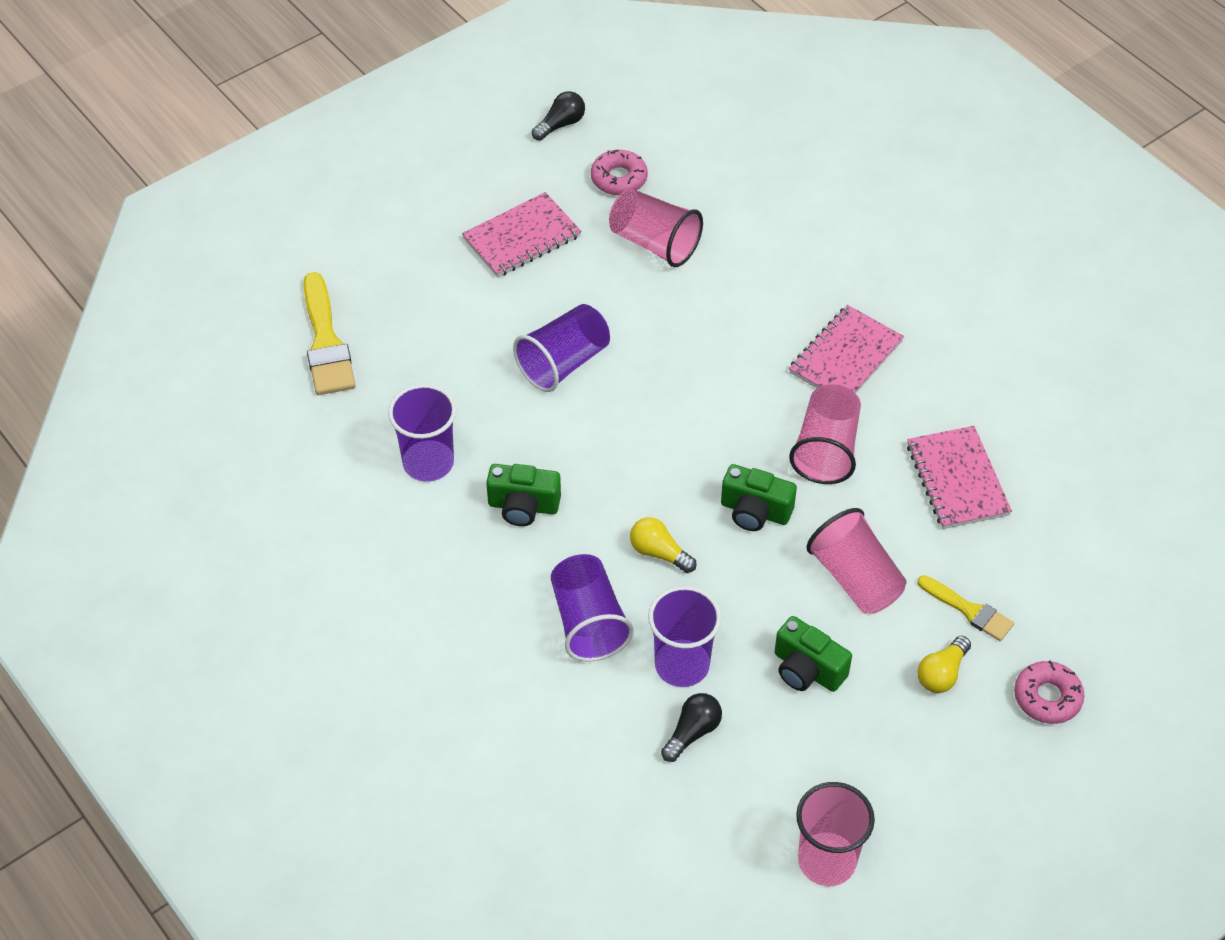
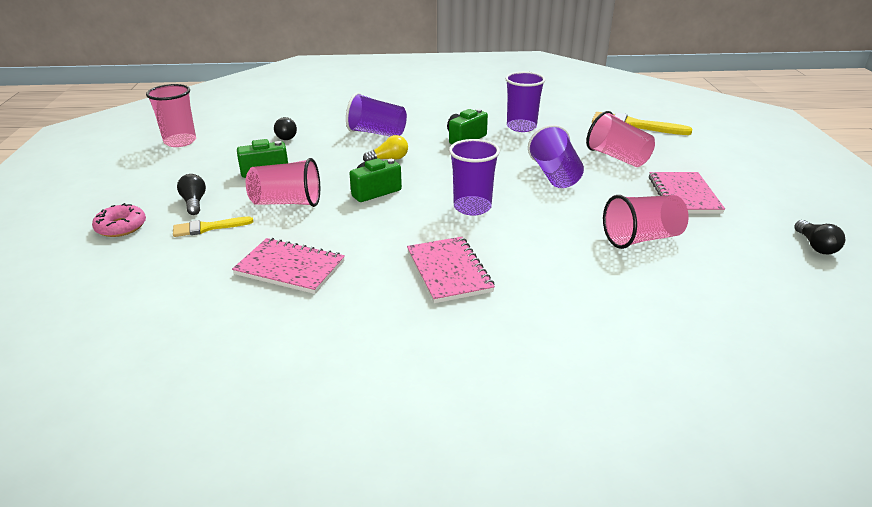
camera: 125 degrees right, 20 degrees down
(619, 178) = (730, 249): pink donut -> none
(682, 665) = (320, 144): purple cup -> purple cup (472, 207)
(826, 450) = (383, 230): pink cup -> pink cup (617, 158)
(942, 673) = (194, 203): yellow light bulb -> black light bulb

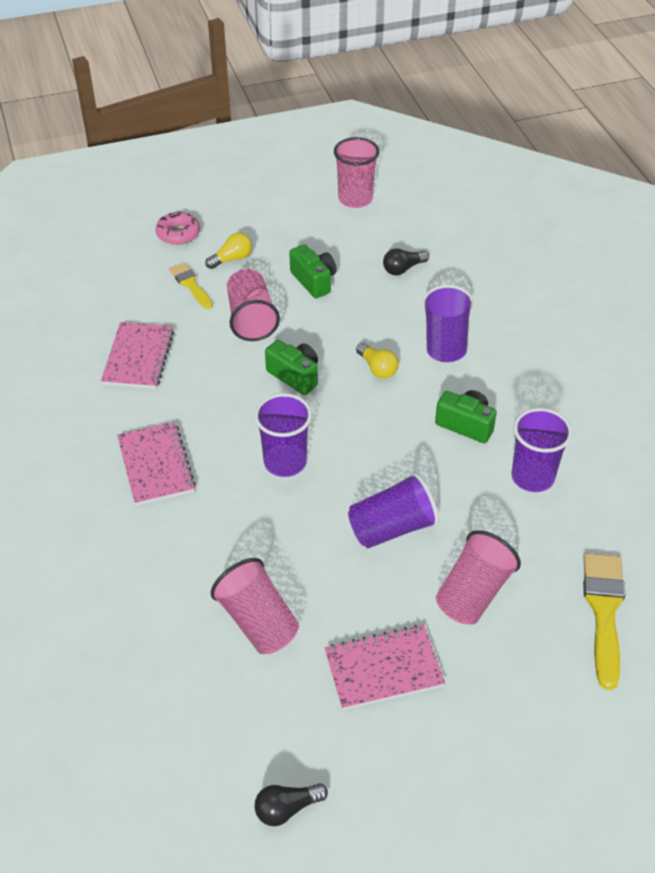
camera: 75 degrees right, 15 degrees up
(194, 203) = (232, 259): black light bulb -> yellow light bulb
(448, 271) = (156, 465): pink notebook -> pink notebook turned 75 degrees counterclockwise

